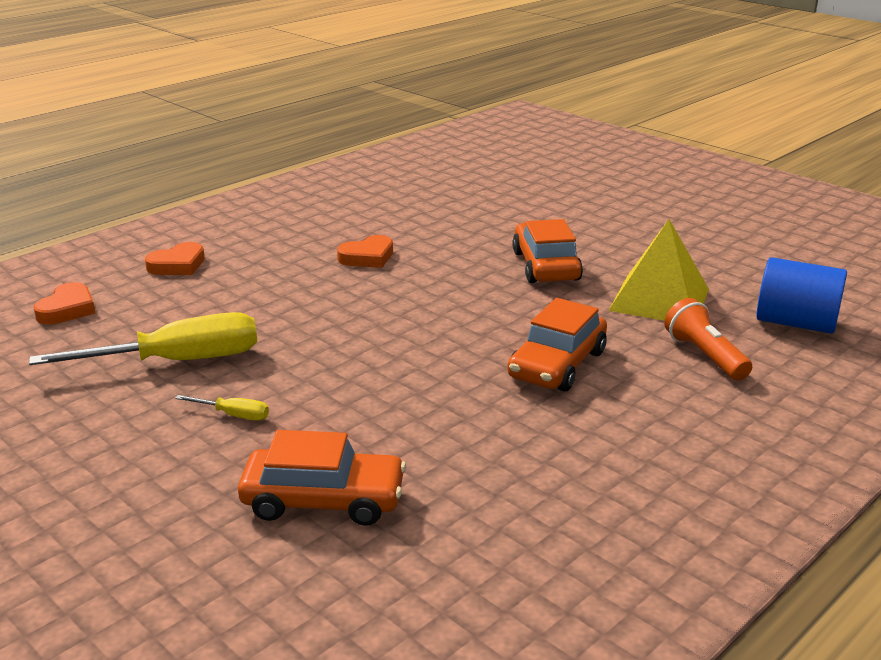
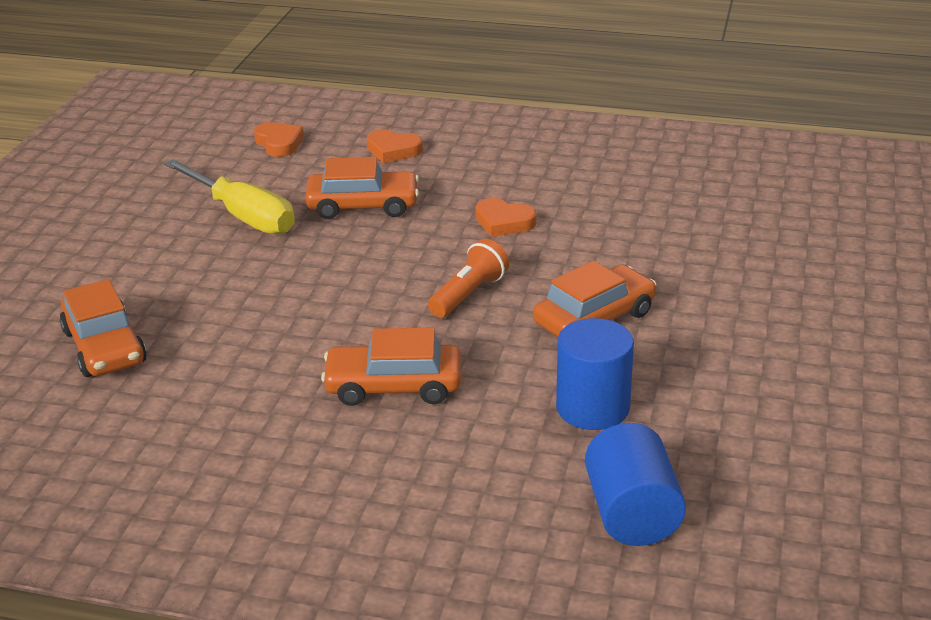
camera: 60 degrees right, 5 degrees up
(67, 309) = (279, 143): orange heart -> orange heart turned 105 degrees counterclockwise
(234, 415) = (187, 268): yellow screwdriver -> none
(252, 302) = (363, 206): none -> orange car
(659, 299) = (592, 408): yellow pyramid -> blue cylinder
(705, 356) = (492, 468): orange flashlight -> orange flashlight (468, 294)

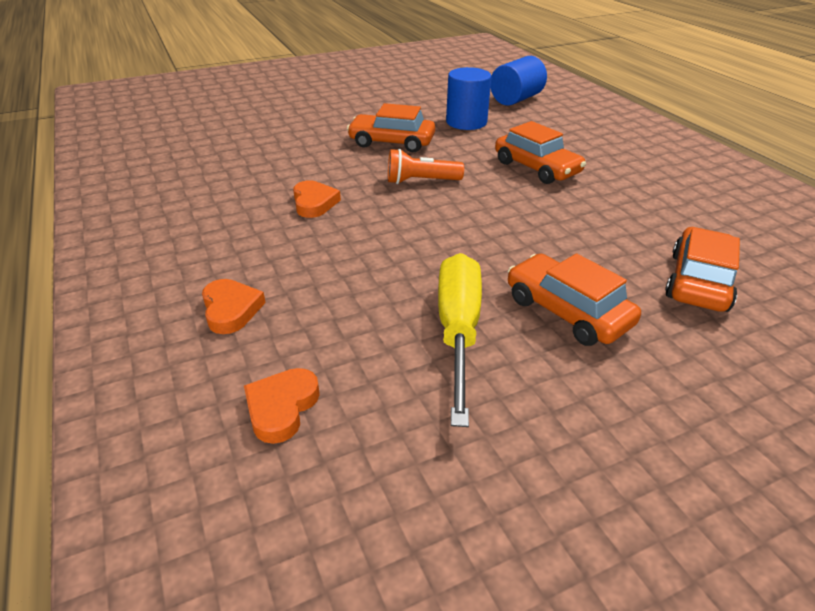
camera: 130 degrees left, 5 degrees up
(363, 206) = (360, 273): orange car -> orange car (567, 311)

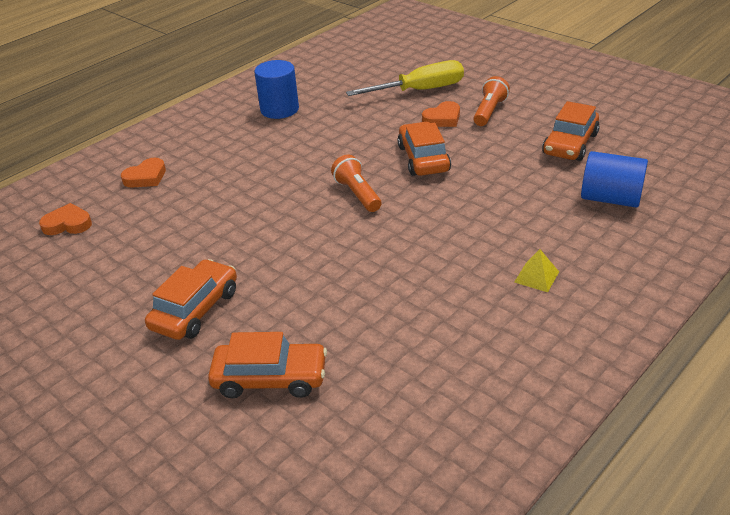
camera: 70 degrees right, 0 degrees up
(314, 203) = (288, 160): orange heart -> orange heart (442, 118)
(347, 104) = (489, 112): none -> orange flashlight
(458, 330) = (155, 265): yellow screwdriver -> yellow screwdriver (420, 90)
(466, 122) = (509, 184): blue cylinder -> blue cylinder (279, 109)
(536, 168) = (434, 249): orange car -> orange car (570, 144)
(597, 142) = (536, 277): none -> yellow pyramid

